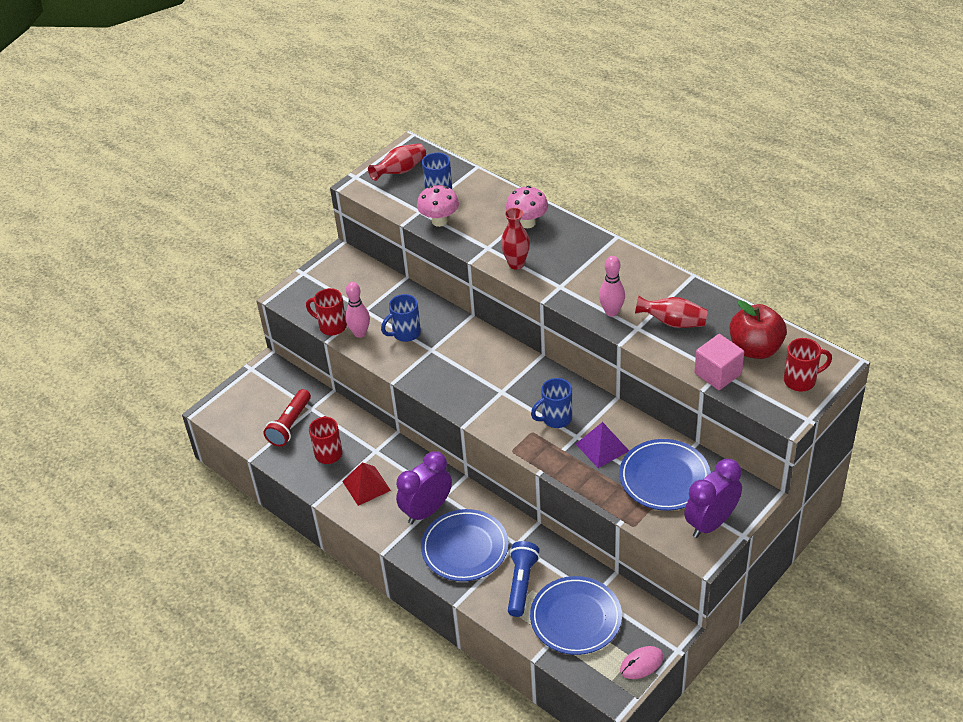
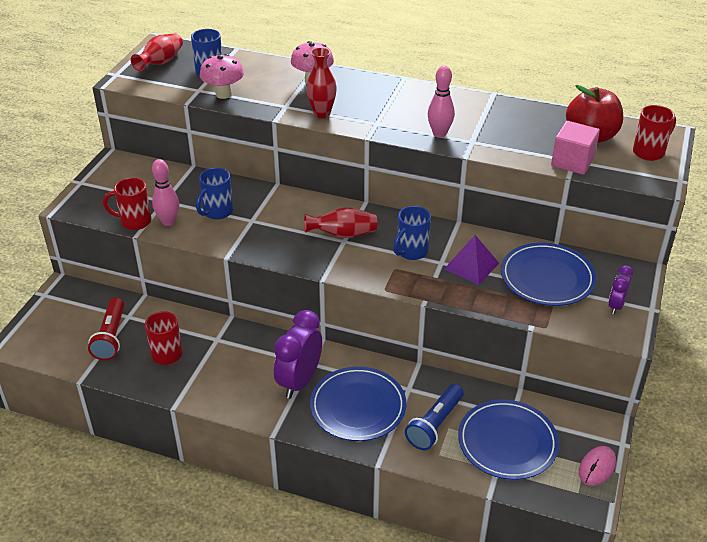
camera: 25 degrees left, 5 degrees down
(366, 485) = (223, 374): red pyramid -> none
(521, 583) = (434, 425): blue flashlight -> blue flashlight turned 135 degrees counterclockwise
(673, 322) = (502, 131): red vase -> red vase (343, 234)
(711, 523) = (616, 306): purple clock -> purple clock, size x0.54

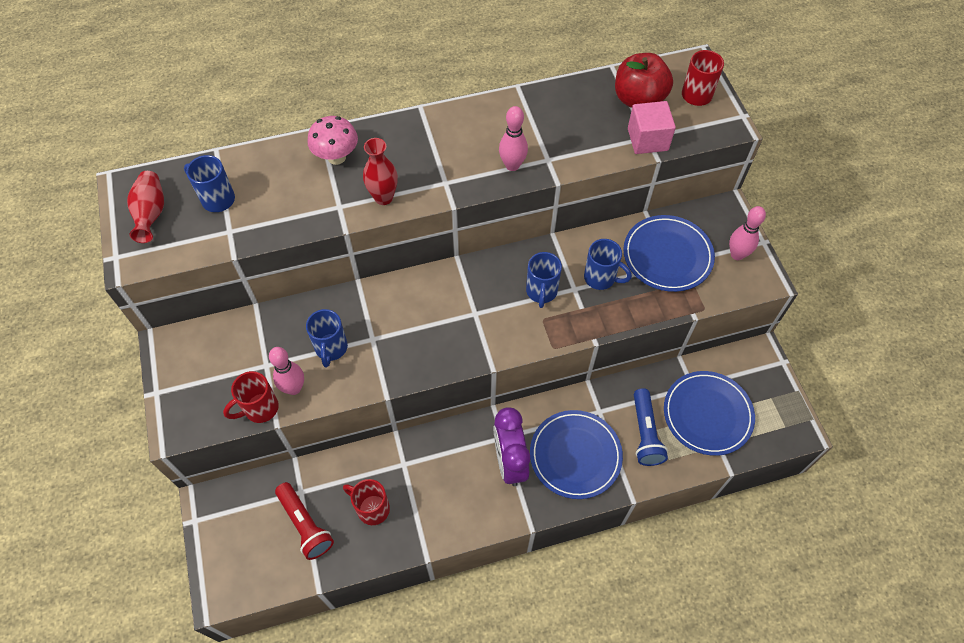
camera: 35 degrees left, 20 degrees up
(223, 94) = (262, 223): pink mushroom -> none
(343, 234) = (468, 307): red vase -> none
(471, 266) = (601, 278): purple pyramid -> blue mug
(597, 467) = (781, 395): pink mouse -> none
(616, 306) = (737, 254): purple clock -> pink bowling pin

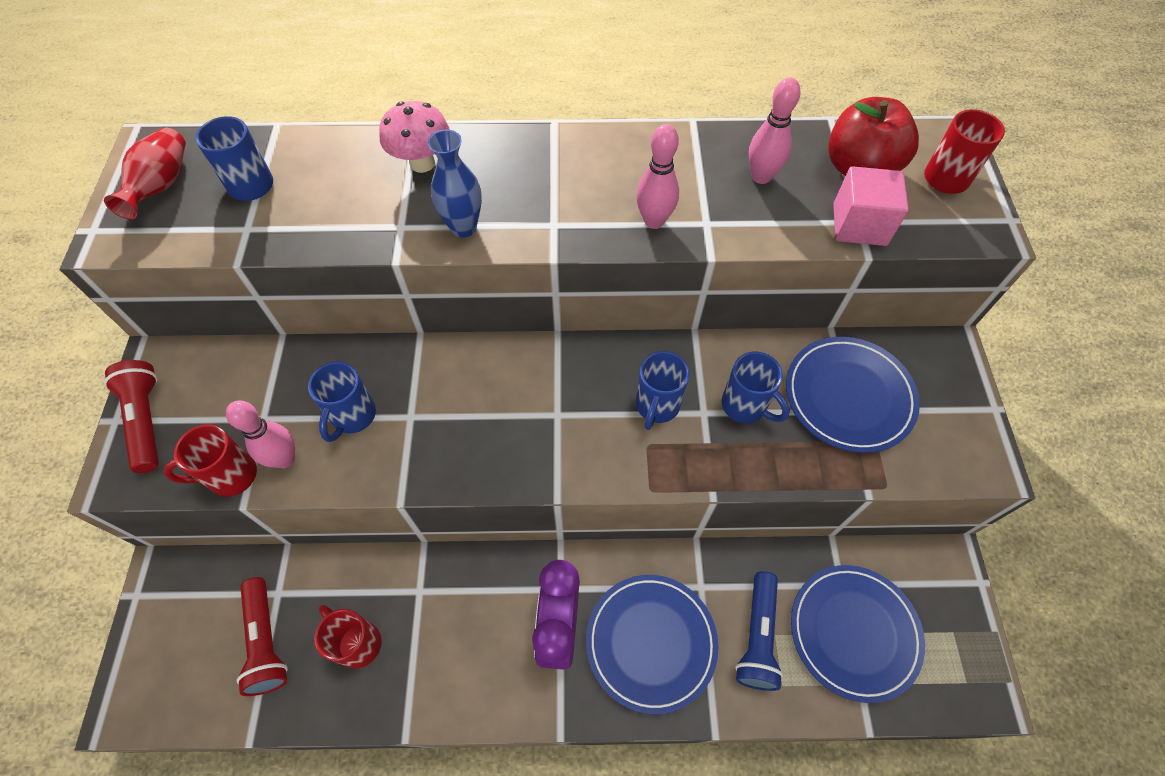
camera: 15 degrees right, 0 degrees up
(180, 387) = (147, 420): none -> red flashlight
(383, 197) = (463, 227): red vase -> blue vase
(737, 254) = (952, 418): pink bowling pin -> pink bowling pin (761, 177)

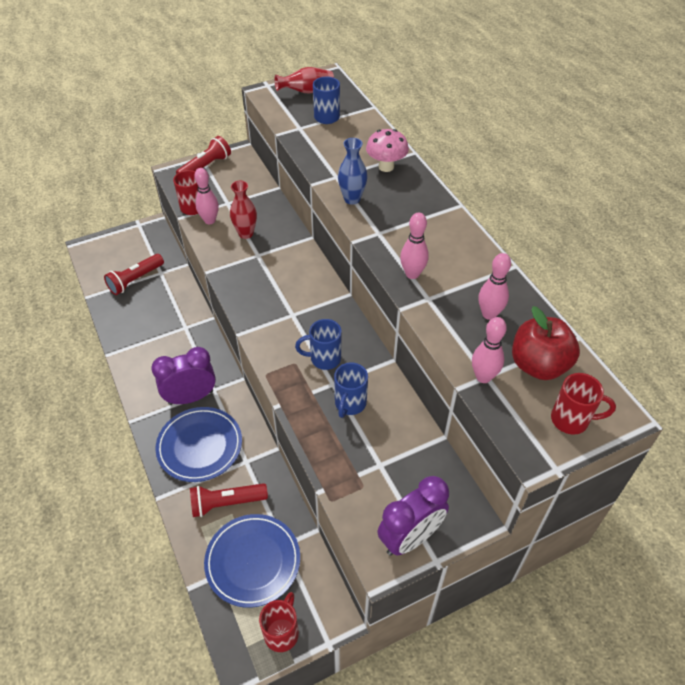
camera: 65 degrees right, 10 degrees down
(353, 416) = (246, 233): blue mug -> red vase
(358, 642) = (148, 314): red mug -> red mug (282, 632)
(757, 637) = (226, 503): blue flashlight -> red flashlight
(848, 396) = (391, 461): blue plate -> none
(859, 225) = (483, 377): pink cube -> pink bowling pin
(959, 421) = (410, 537): none -> purple clock

